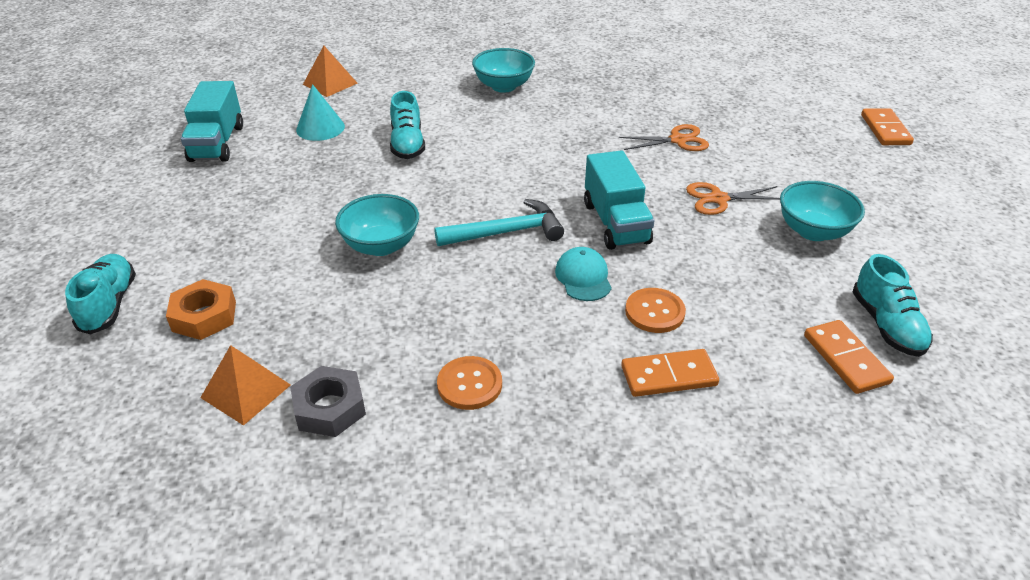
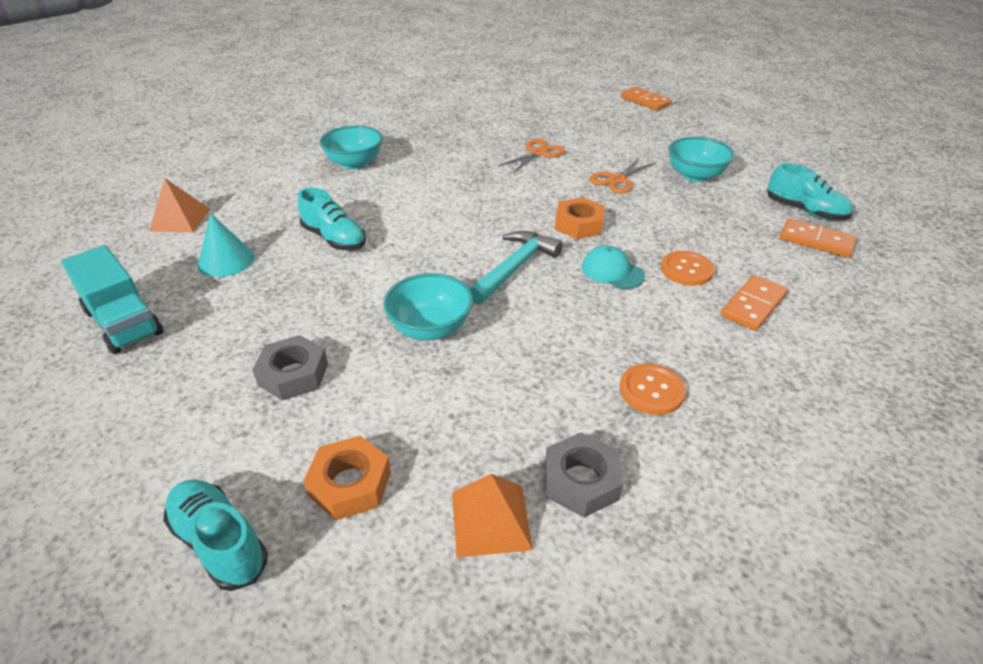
camera: 40 degrees left, 0 degrees up
(261, 229) = (293, 374): none -> grey nut
(615, 223) = (579, 224): turquoise truck -> orange nut

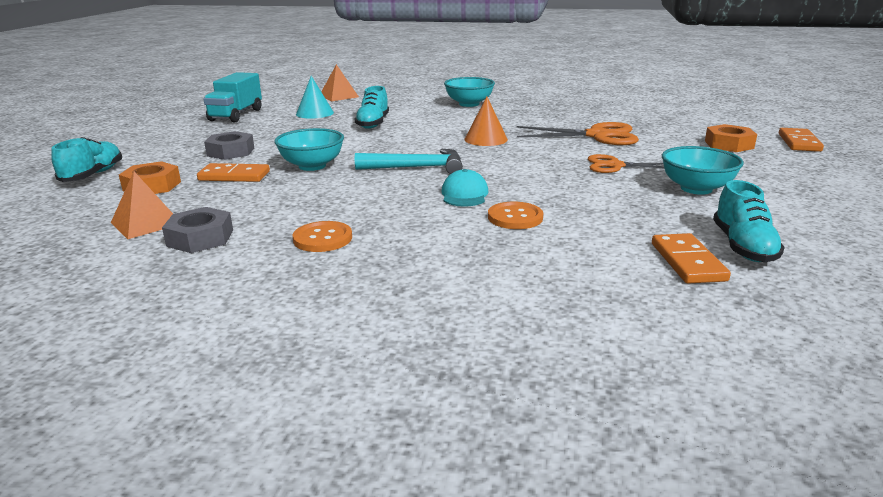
camera: 55 degrees right, 15 degrees down
(478, 201) = (486, 139): none -> orange cone
(538, 153) = (597, 136): orange scissors -> orange scissors, size x1.57
(579, 224) = (513, 170): orange nut -> orange nut (728, 144)
(753, 305) = (503, 253): orange domino -> orange domino (234, 176)

